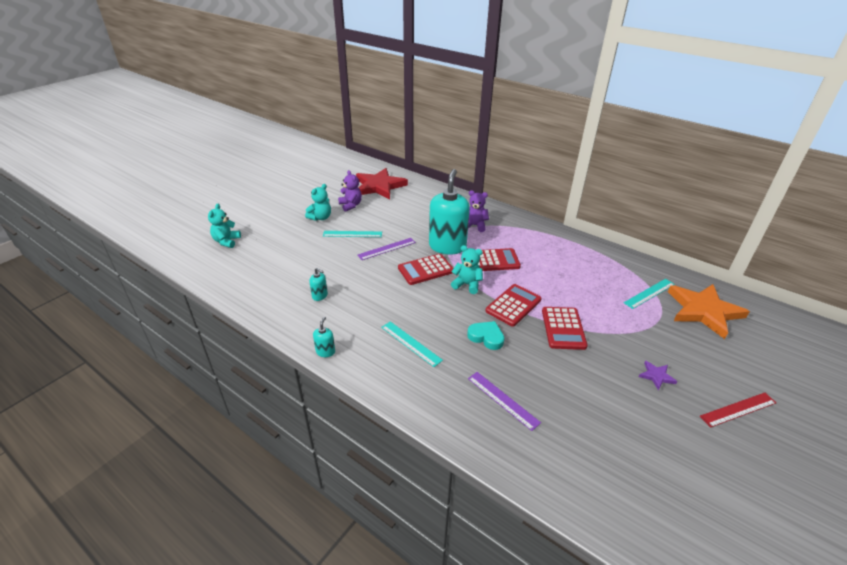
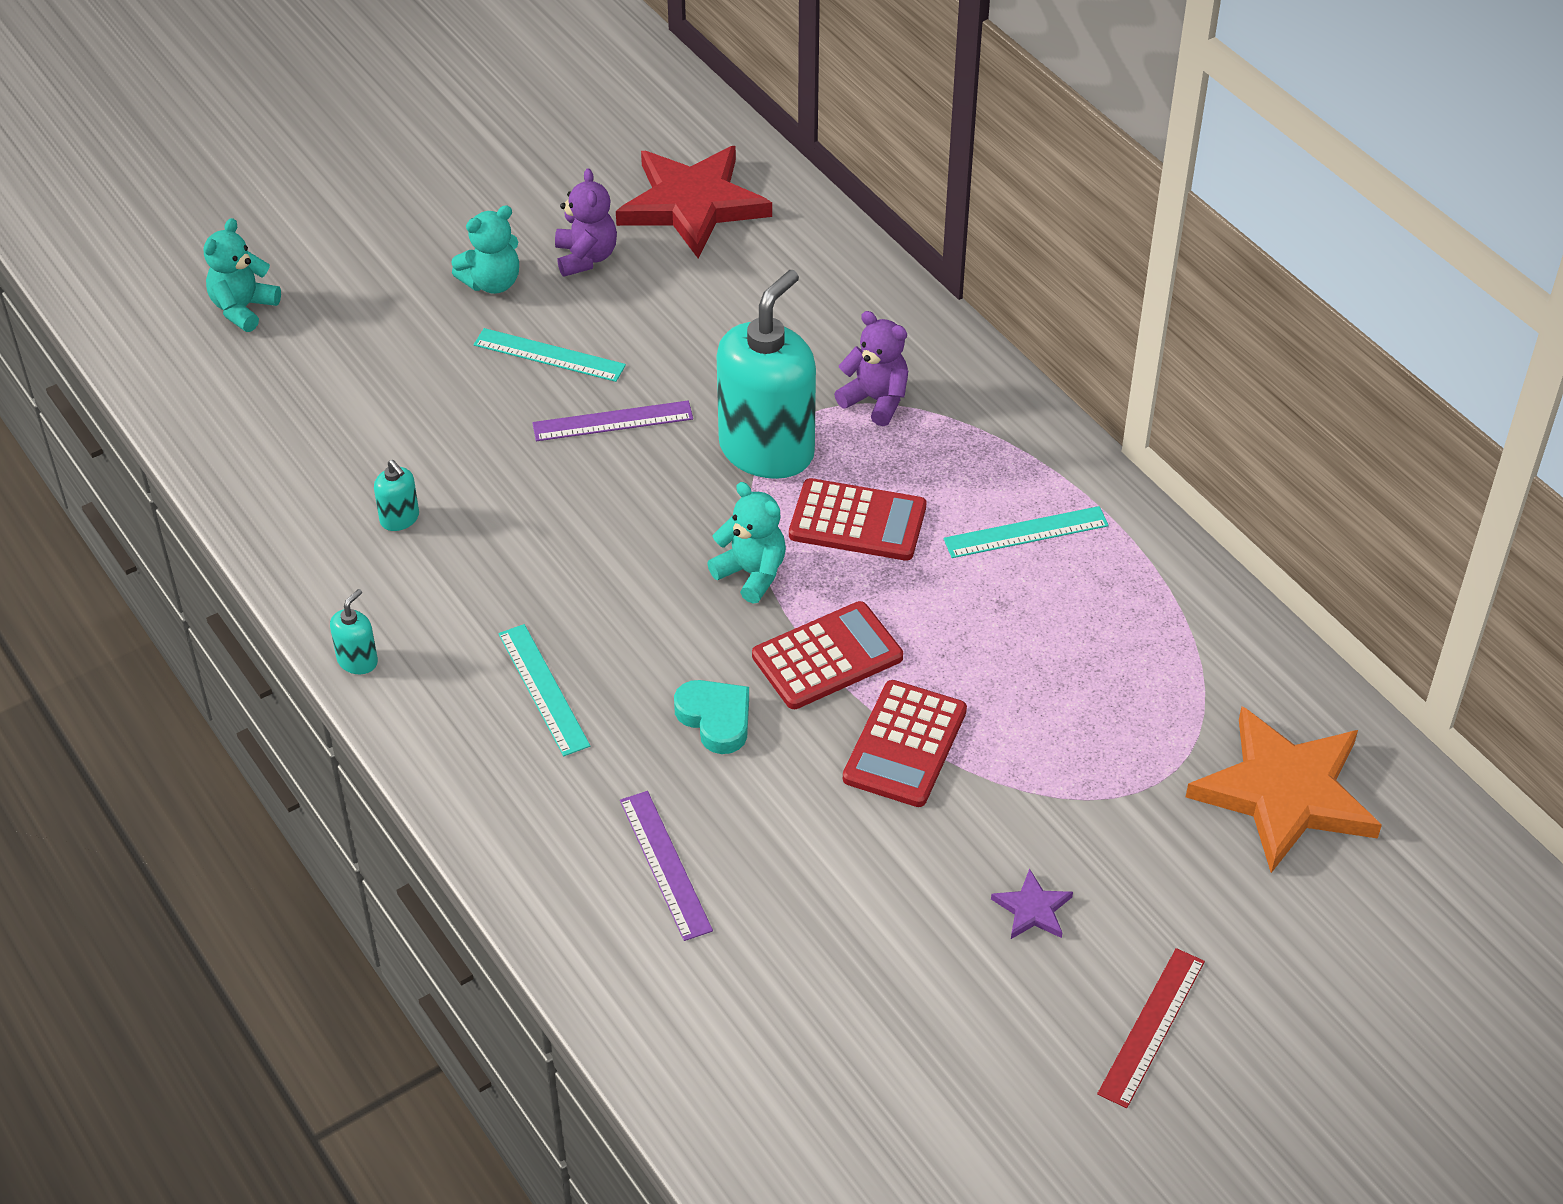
camera: 20 degrees right, 10 degrees up
(425, 270) = (675, 507): red calculator -> none
(649, 293) = (1187, 712): turquoise ruler -> turquoise ruler (1026, 532)
(738, 409) = (1152, 1027): red ruler -> red ruler turned 60 degrees counterclockwise

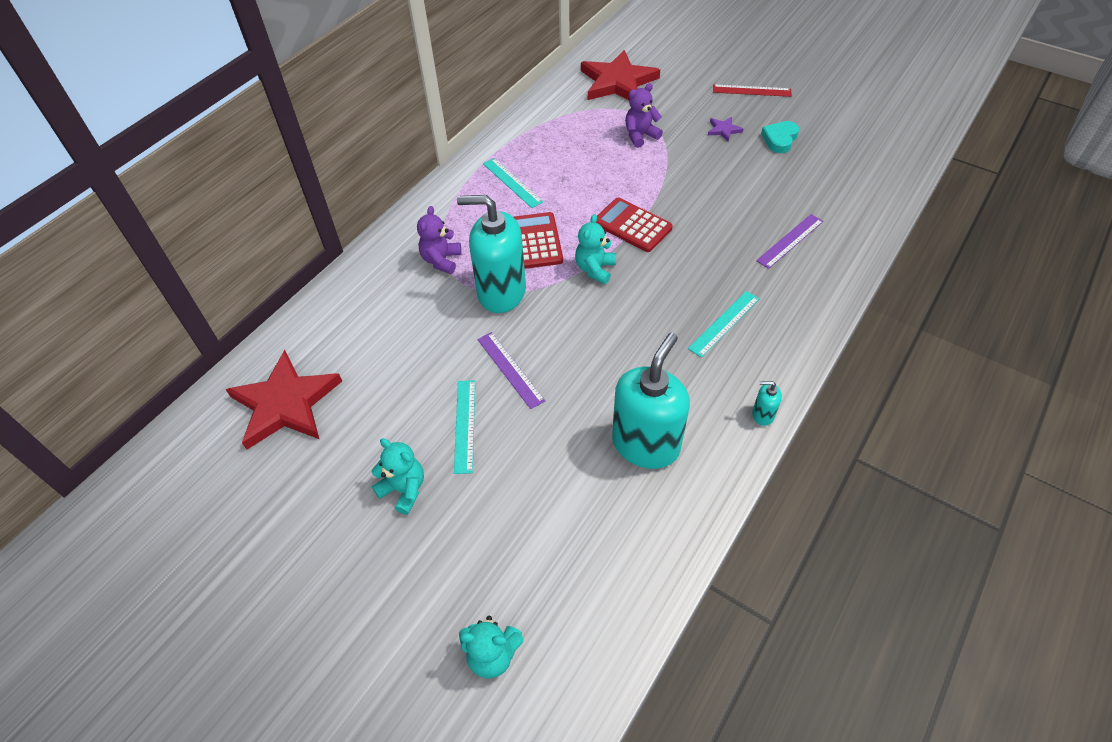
camera: 110 degrees left, 5 degrees up
(400, 519) = (646, 444): turquoise soap dispenser -> turquoise soap dispenser, size x2.47
(586, 257) = (359, 443): purple teddy bear -> purple teddy bear (640, 136)
(715, 719) = (696, 252): turquoise heart -> turquoise heart (779, 139)
(905, 745) = (667, 186): red calculator -> none
(1284, 793) = (618, 82): orange star -> red star

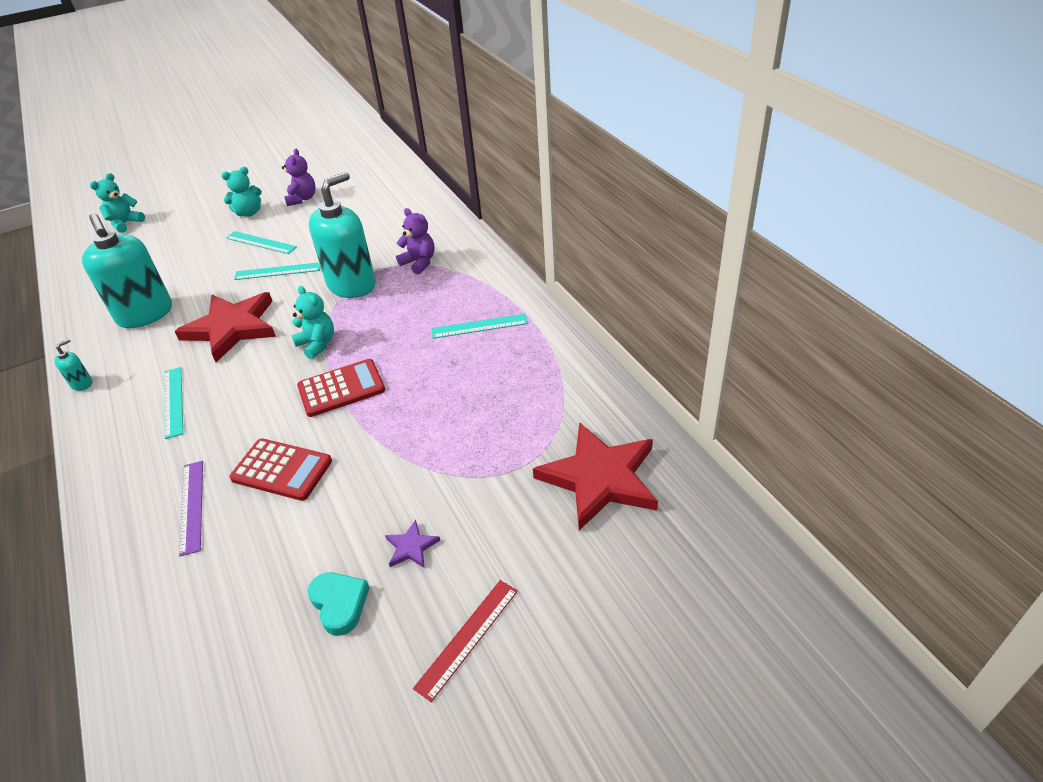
camera: 120 degrees right, 10 degrees down
(285, 403) = (361, 181): red star -> red star (232, 328)
(510, 369) = (278, 271): purple ruler -> turquoise ruler
(536, 241) = (387, 319): red calculator -> red calculator (282, 470)
(640, 136) = (470, 454): purple teddy bear -> purple teddy bear (302, 199)

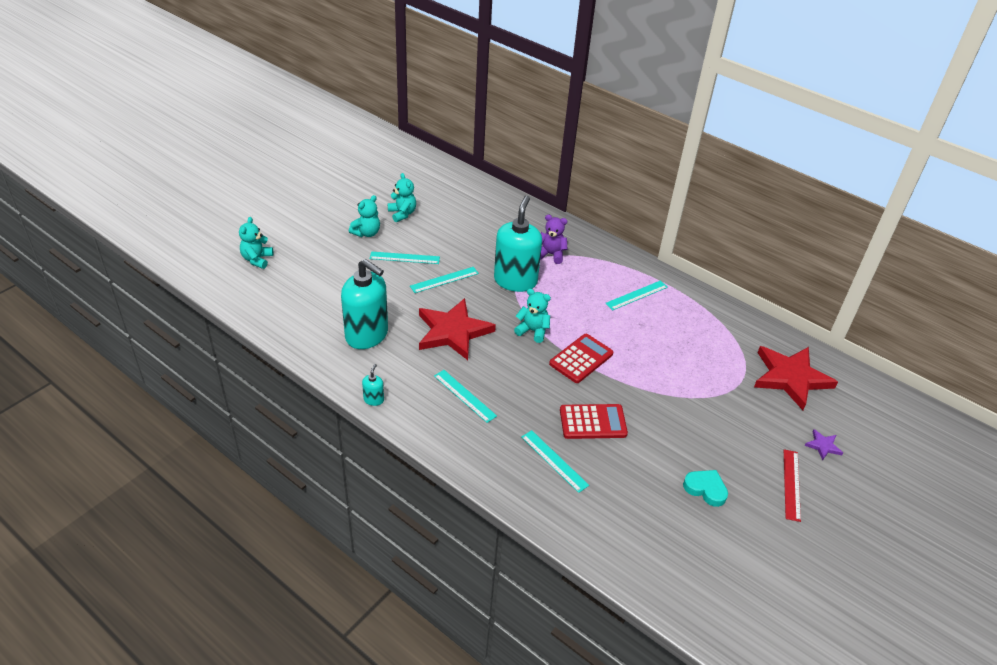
camera: 30 degrees left, 0 degrees up
(192, 506) = (554, 461): purple ruler -> turquoise ruler
(302, 199) = (402, 214): purple teddy bear -> turquoise teddy bear
(411, 547) = (718, 446): purple star -> purple star (823, 446)

